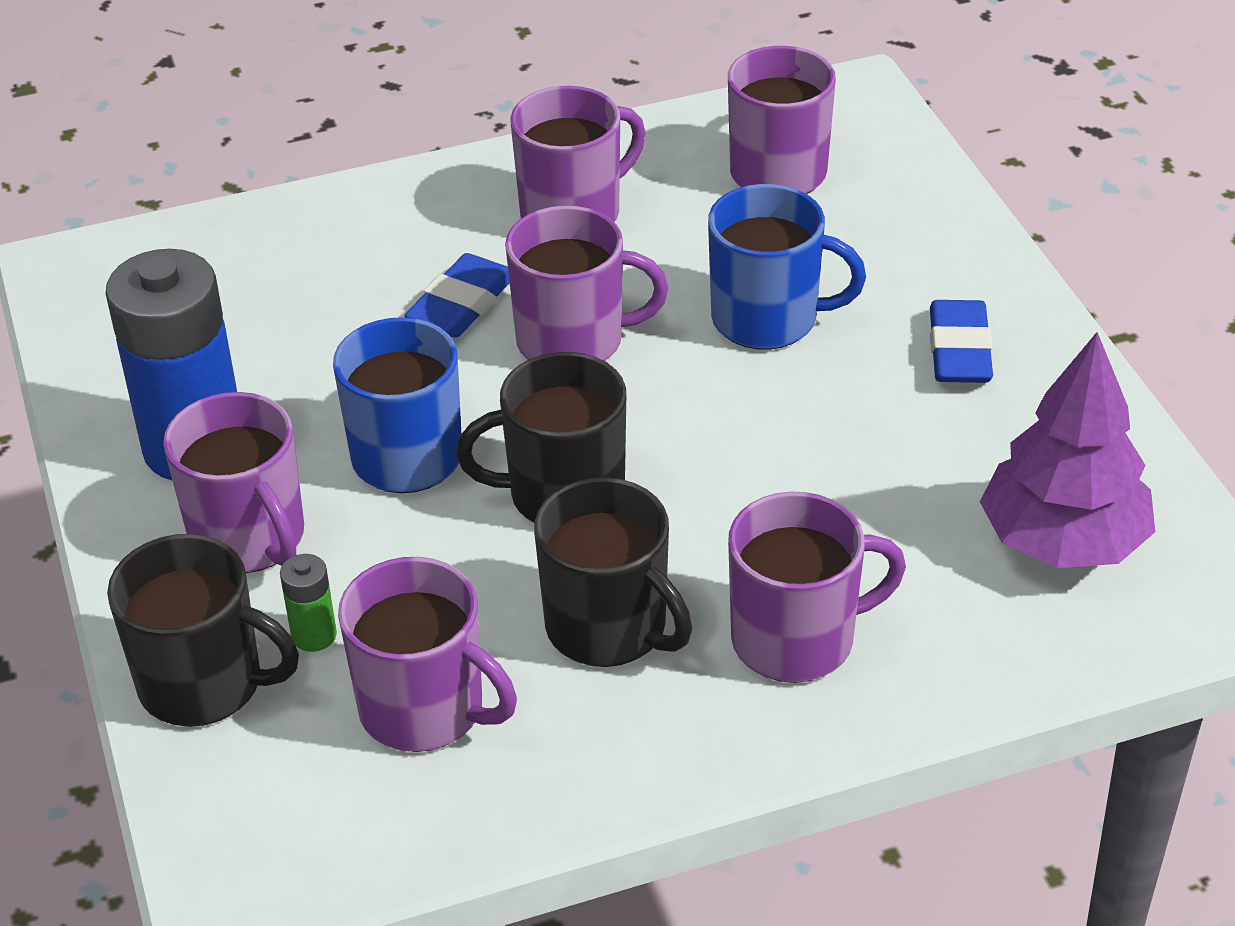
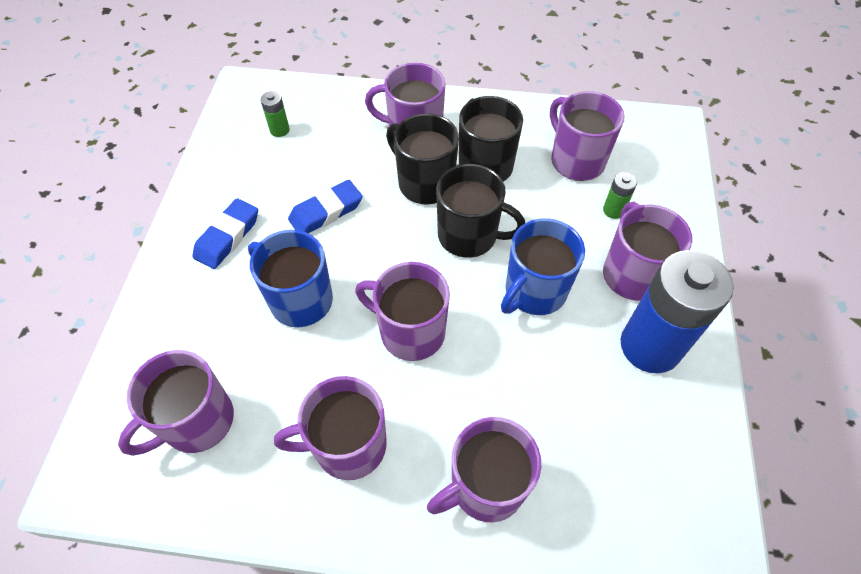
camera: 155 degrees left, 15 degrees up
(204, 684) = (668, 206): black mug -> black mug (424, 183)
(377, 237) = (485, 486): none -> purple mug
(462, 304) = (458, 391): blue eraser -> blue eraser (326, 212)
(1062, 542) = (279, 130): purple tree -> green battery

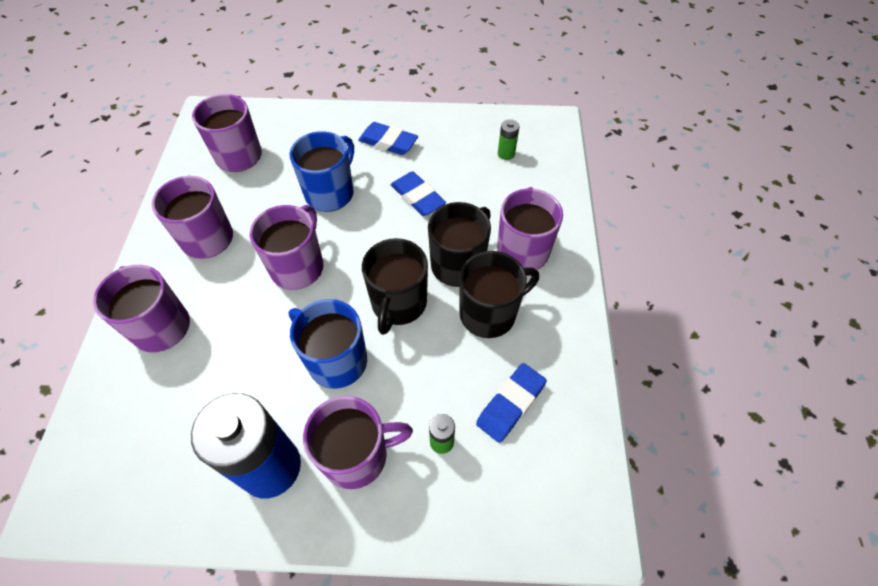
camera: 85 degrees right, 0 degrees up
(576, 160) = (510, 404): purple mug -> blue eraser

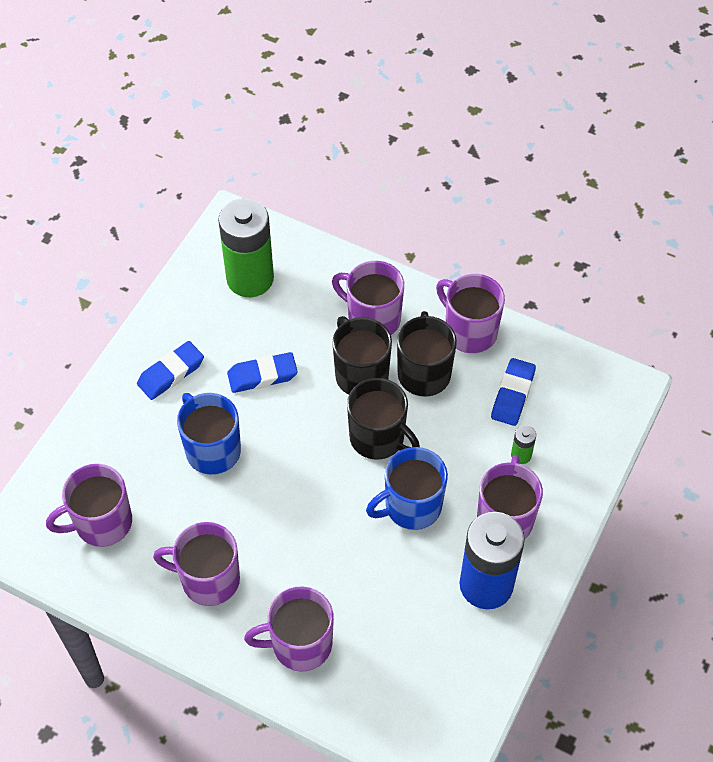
camera: 65 degrees left, 0 degrees up
(298, 267) = (292, 507): purple mug -> purple mug (469, 331)
(506, 154) = (250, 278): green battery -> green battery, size x2.46
(510, 404) = (512, 395): blue eraser -> blue eraser turned 45 degrees clockwise

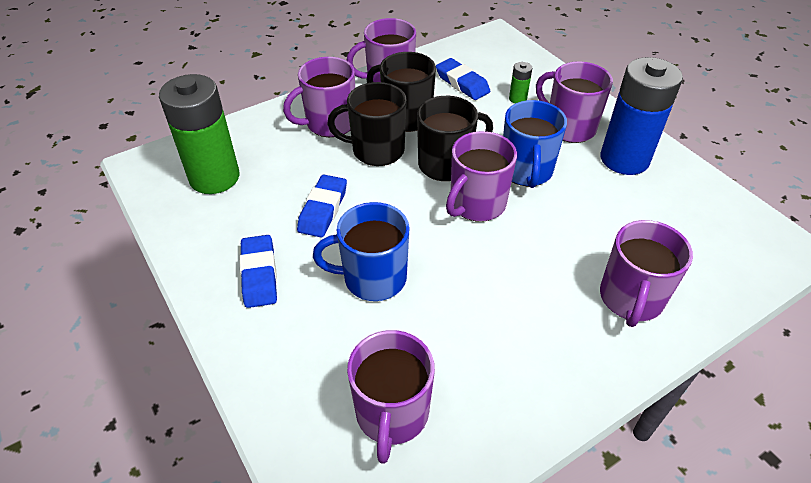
camera: 60 degrees left, 10 degrees down
(208, 579) = (521, 342): purple mug -> purple mug (476, 204)

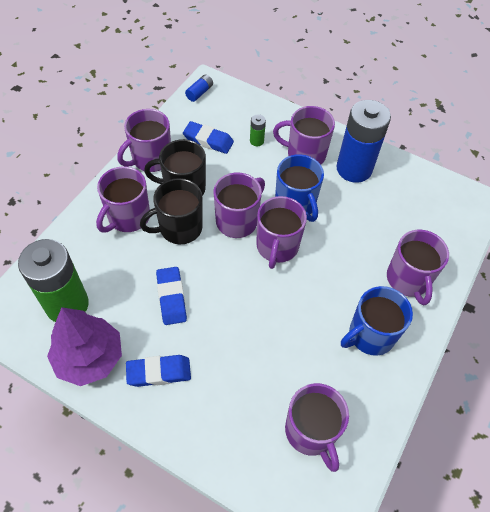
camera: 30 degrees left, 10 degrees up
(200, 232) = (89, 358): none -> purple tree
(259, 274) = (159, 372): blue eraser -> blue eraser turned 60 degrees counterclockwise
(373, 278) = (241, 338): blue mug -> blue mug (370, 335)
(446, 164) = (237, 220): black mug -> purple mug
(480, 41) = (199, 92): none -> blue battery

